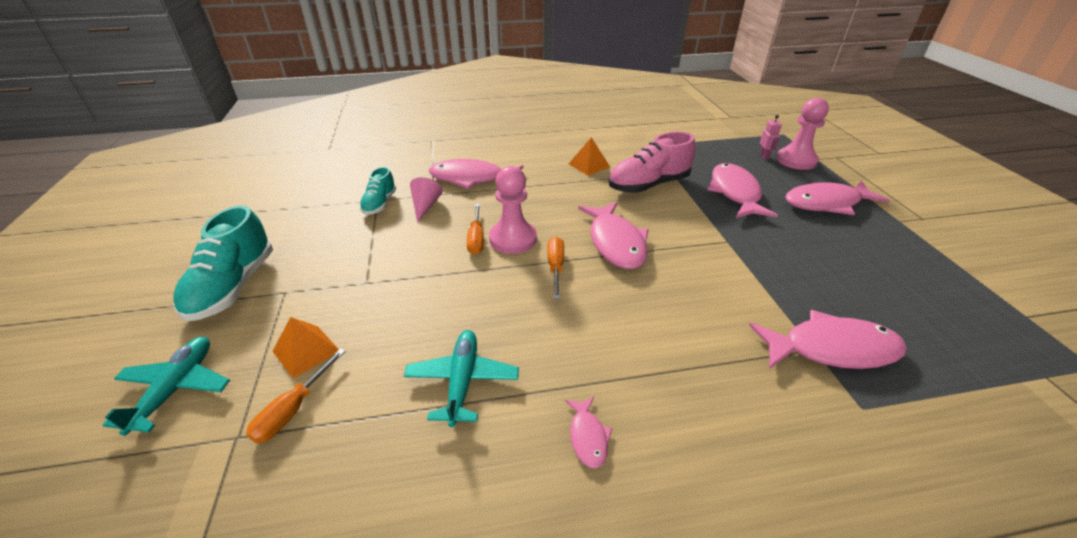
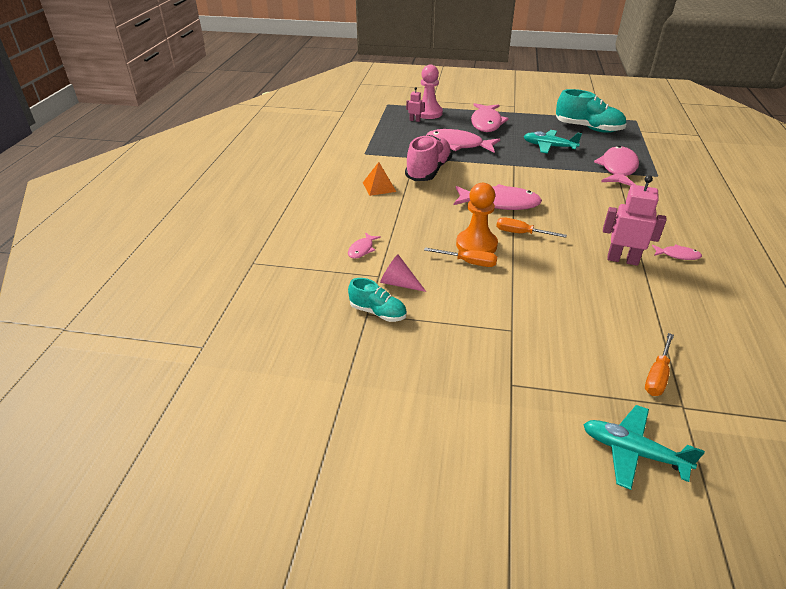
camera: 70 degrees left, 0 degrees up
(233, 287) = (491, 424): turquoise shoe -> turquoise shoe (588, 128)
(293, 410) = (657, 376): orange screwdriver -> orange screwdriver turned 75 degrees clockwise
(306, 351) = (595, 369): orange pyramid -> none
(462, 381) = (633, 293): turquoise plane -> turquoise plane (549, 146)
(471, 179) = (362, 249): pink fish -> pink fish, size x0.47
(513, 239) = (476, 245): pink pawn -> orange pawn
(541, 366) = (622, 259): none -> pink robot
(648, 185) = (428, 171): pink shoe -> pink shoe turned 150 degrees counterclockwise

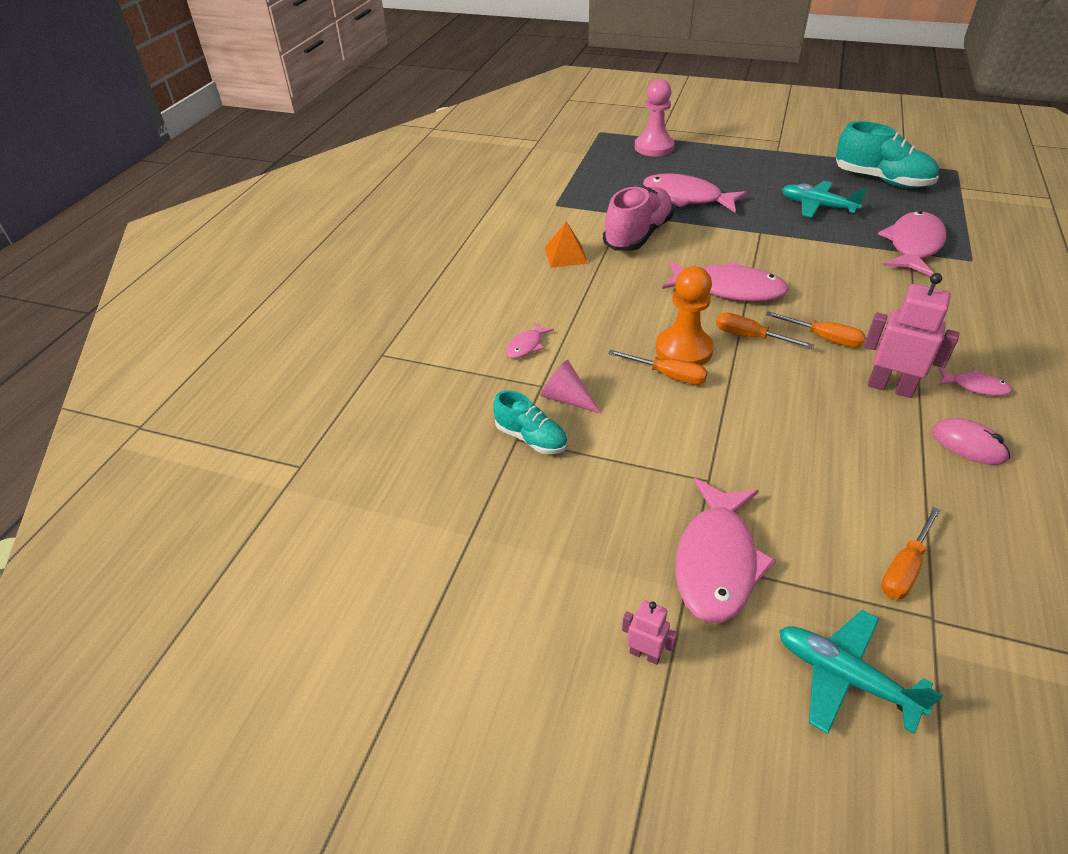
camera: 10 degrees right, 5 degrees up
(415, 120) = (633, 158): pink robot -> pink robot (645, 654)
(486, 123) = (733, 166): pink fish -> pink fish (717, 561)
(571, 231) = (824, 338): none -> orange screwdriver
(681, 292) = (968, 445): none -> pink mouse

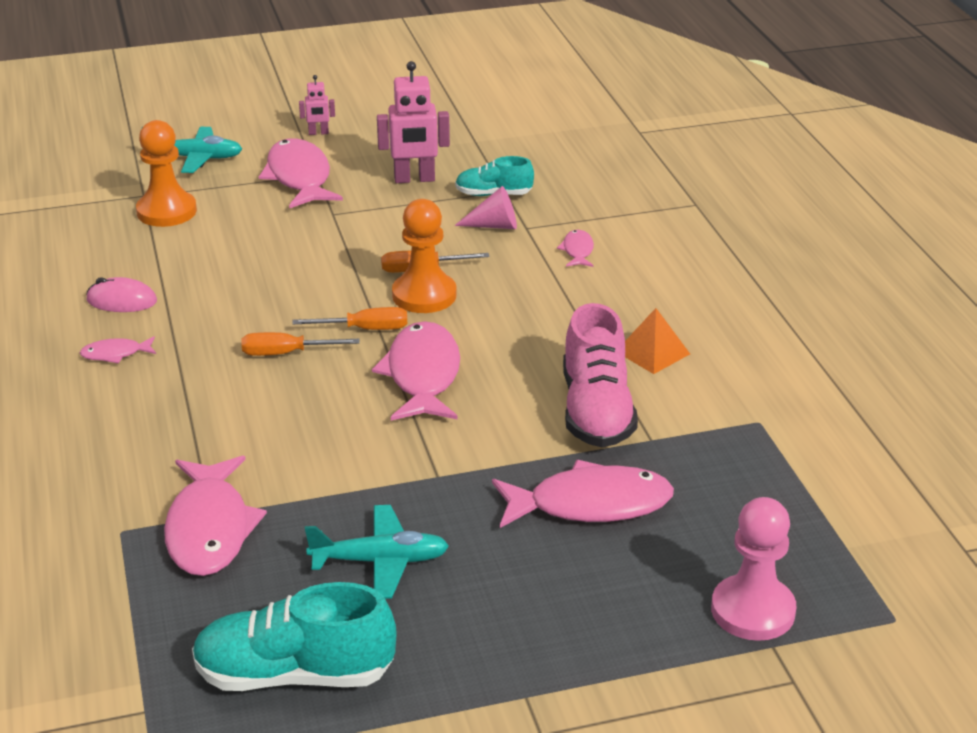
camera: 145 degrees right, 10 degrees down
(729, 289) = (422, 375): pink fish -> pink fish turned 105 degrees clockwise
(890, 387) = (202, 326): pink robot -> pink robot (414, 179)
(904, 568) = (166, 211): orange screwdriver -> orange pawn

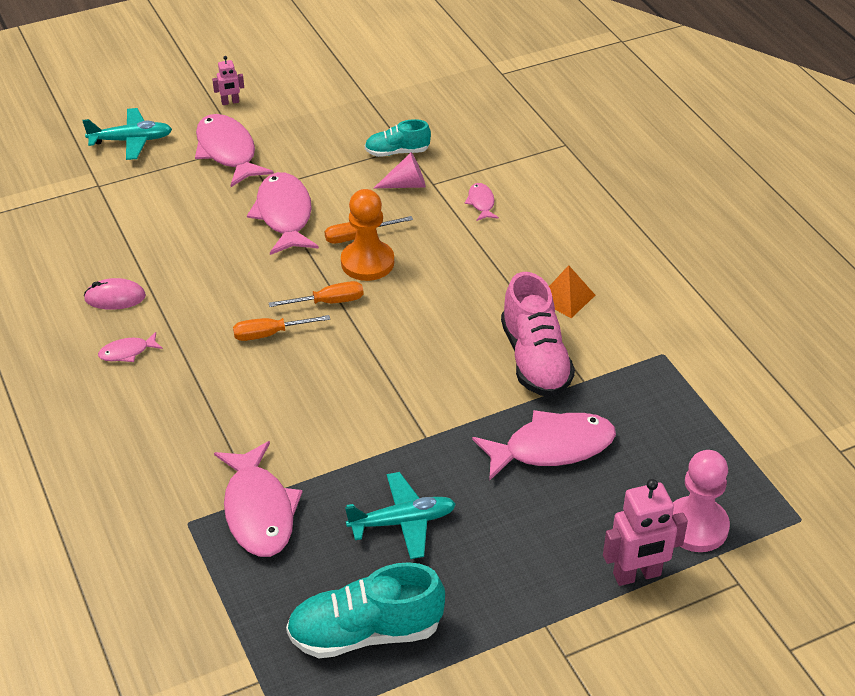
camera: 10 degrees left, 10 degrees up
(166, 211) = (124, 200): orange pawn -> none
(414, 179) = (326, 143): pink robot -> pink robot (637, 575)
(422, 375) = (388, 342): pink fish -> pink fish (284, 215)

